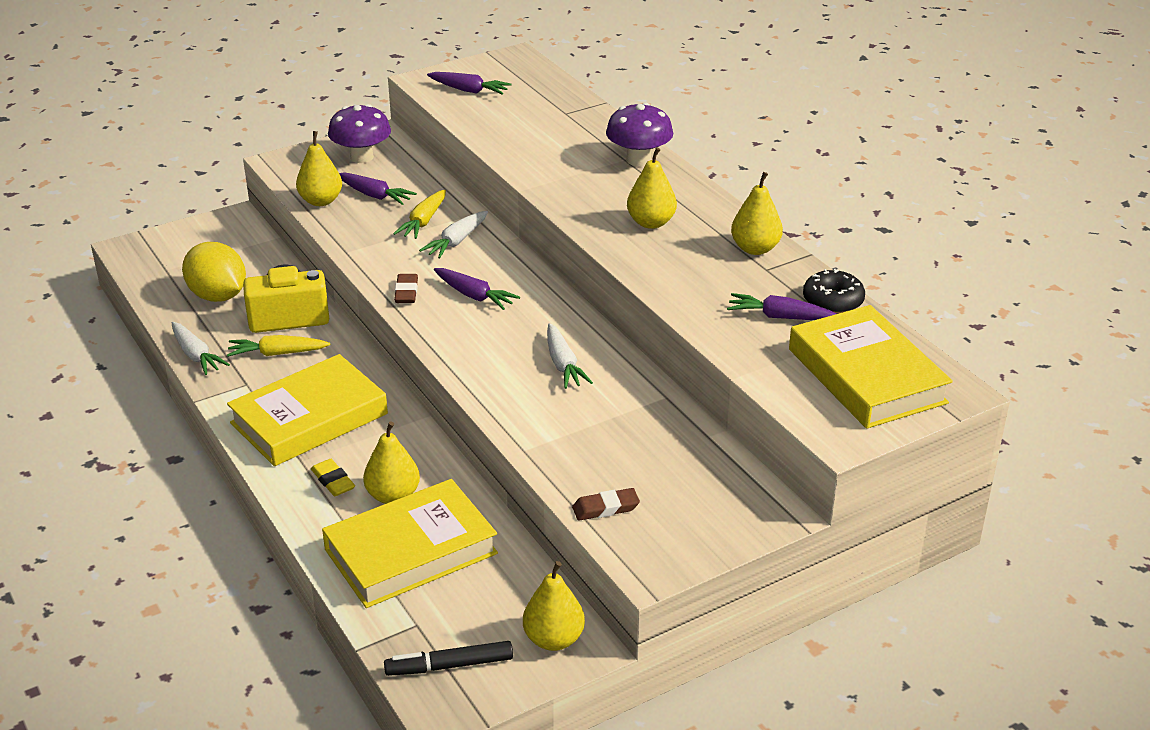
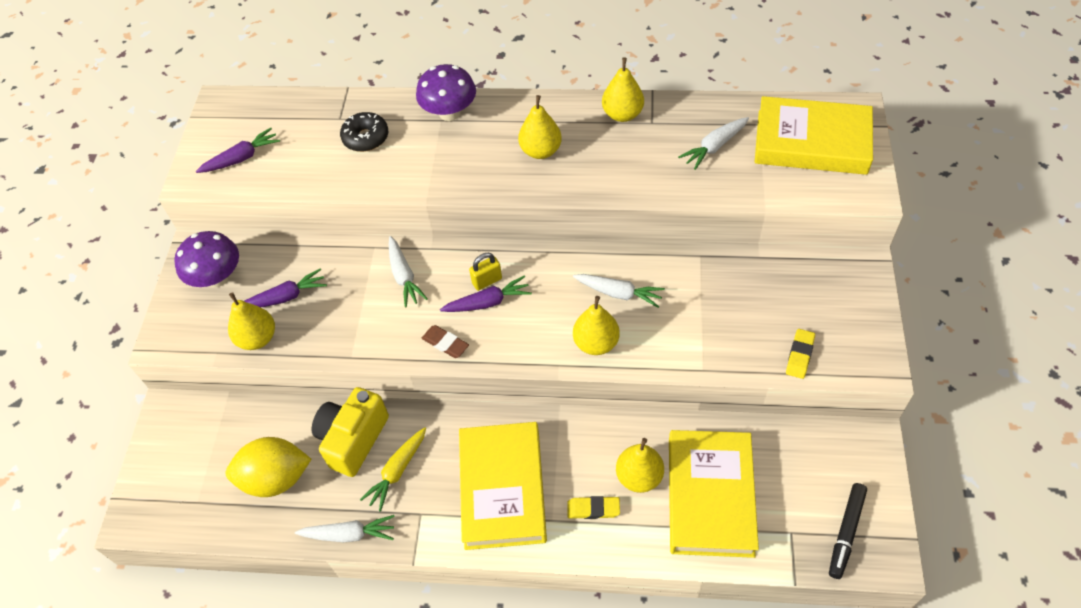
camera: 50 degrees left, 20 degrees up
(423, 221) = (356, 283): yellow carrot -> none
(497, 285) = (487, 281): none -> yellow padlock
(553, 639) = (855, 455): yellow pear -> yellow pear (596, 343)
(605, 508) = (799, 355): brown eraser -> yellow eraser
(780, 317) = (714, 147): purple carrot -> white carrot
(832, 301) = (716, 111): black donut -> black donut (366, 138)

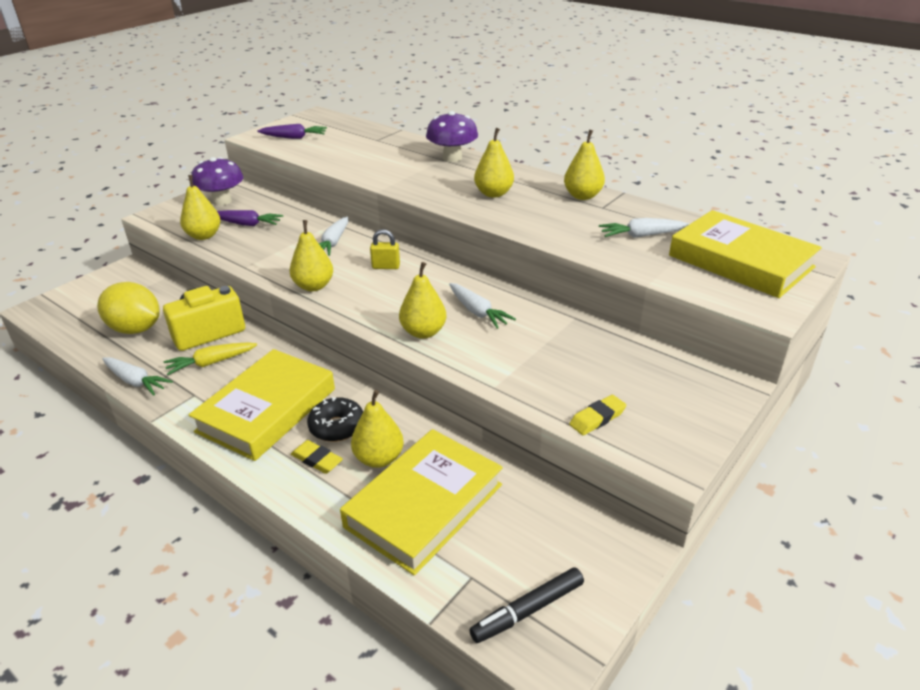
camera: 30 degrees right, 20 degrees down
(366, 138) = (381, 152): black donut -> black donut (337, 427)
(445, 343) = (314, 286): brown eraser -> yellow pear
(488, 302) = (372, 277): purple carrot -> none

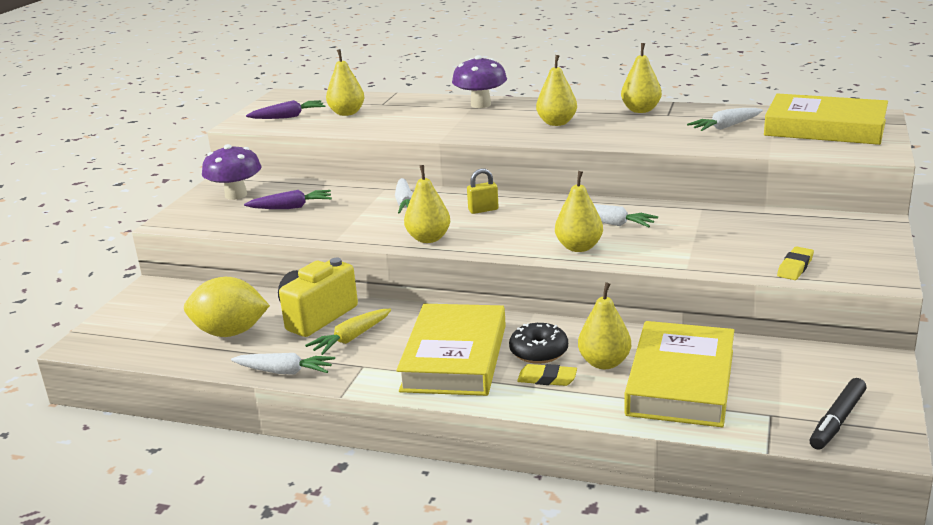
camera: 20 degrees left, 10 degrees down
(204, 236) = (254, 226): yellow pear -> yellow pear (347, 113)

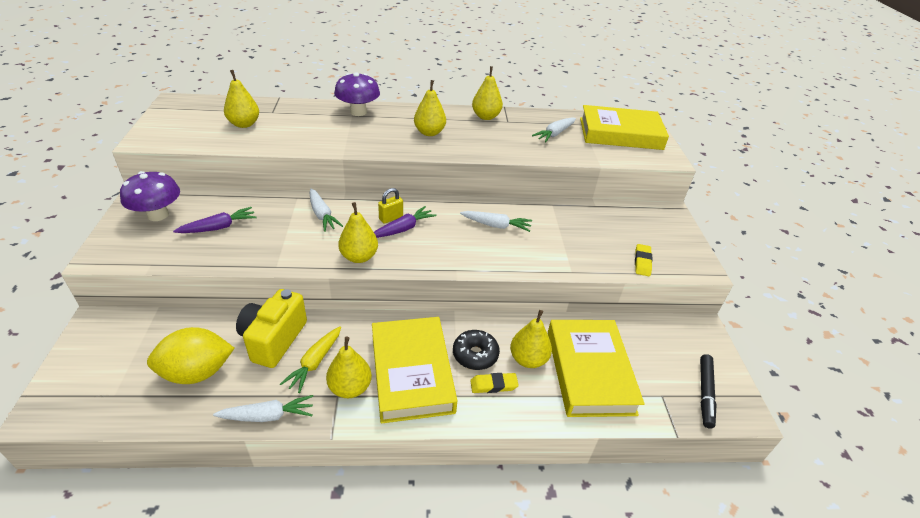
camera: 25 degrees left, 15 degrees up
(288, 117) = (189, 130): purple carrot -> purple carrot (403, 229)
(579, 247) = (484, 256): yellow pear -> yellow pear (350, 388)

